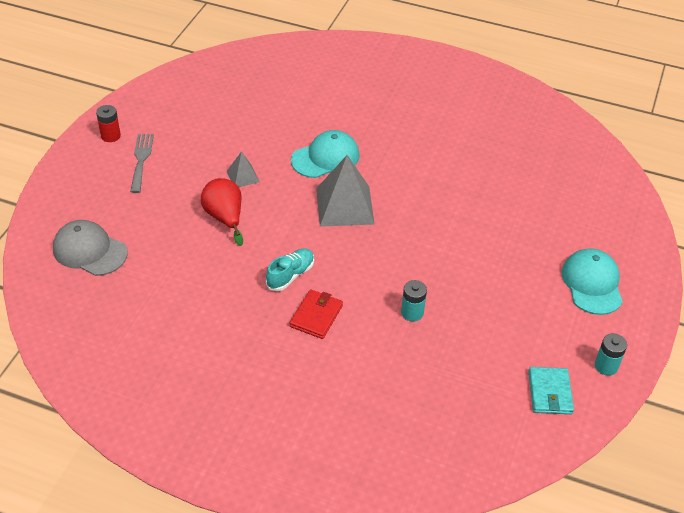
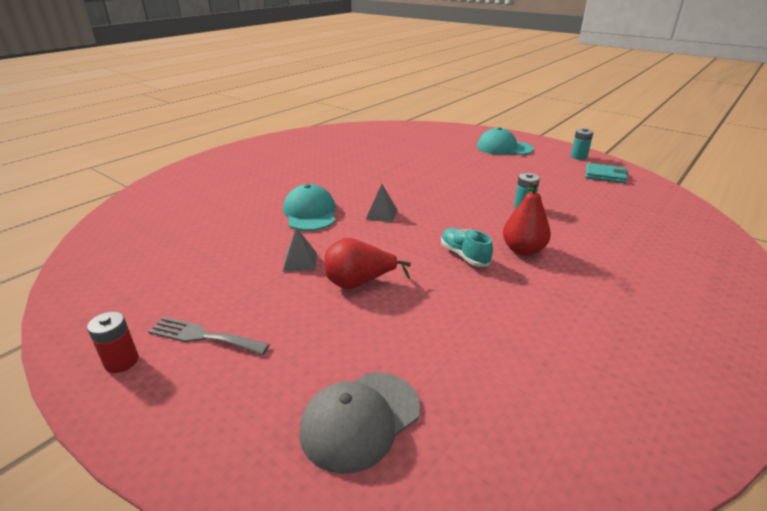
camera: 70 degrees left, 15 degrees down
(316, 316) = (523, 250): red wallet -> red pear
(344, 206) = (382, 214): grey pyramid -> grey pyramid, size x0.50

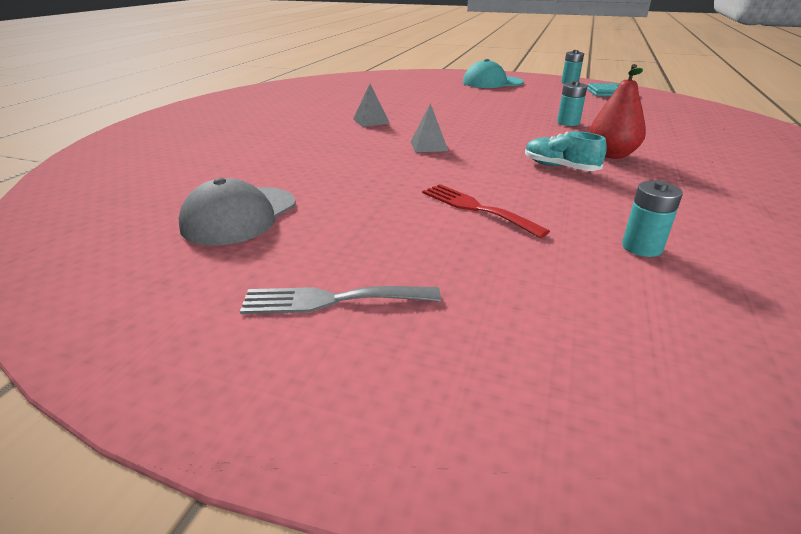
camera: 20 degrees left, 0 degrees up
(121, 361) = (230, 359): red battery -> none
(300, 261) = (380, 200): grey pyramid -> grey pyramid (371, 121)
(310, 213) = (341, 155): turquoise cap -> none
(359, 283) = (476, 208): red pear -> red fork
(360, 419) = (640, 340): grey cap -> grey cap (239, 216)
(445, 346) = (641, 247): none -> turquoise battery

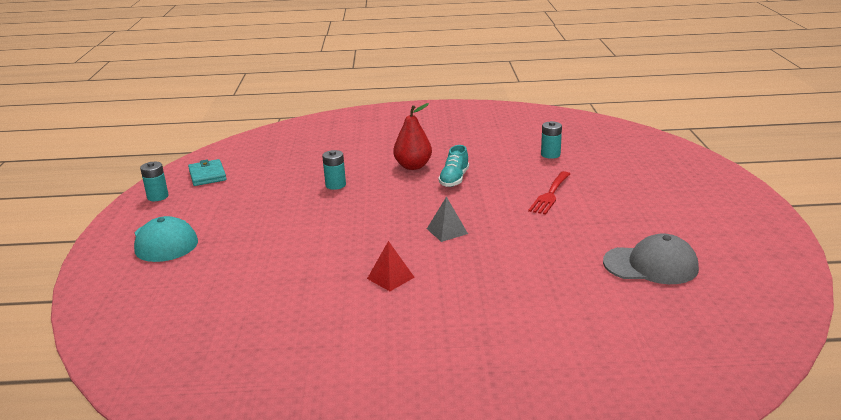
camera: 110 degrees left, 5 degrees down
(332, 300) = (685, 210): grey fork -> none
(371, 121) = (390, 278): grey pyramid -> red pyramid

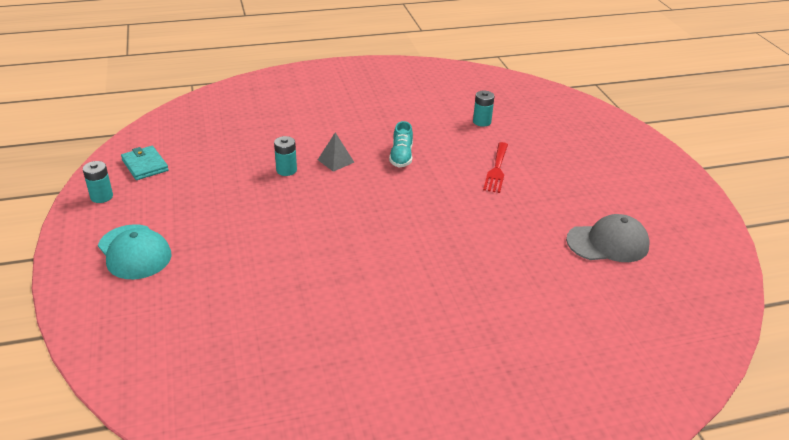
camera: 15 degrees left, 10 degrees up
(390, 278) = (382, 277): red pyramid -> none
(413, 166) = (355, 142): red pear -> none
(447, 231) = (416, 219): grey pyramid -> grey pyramid (335, 161)

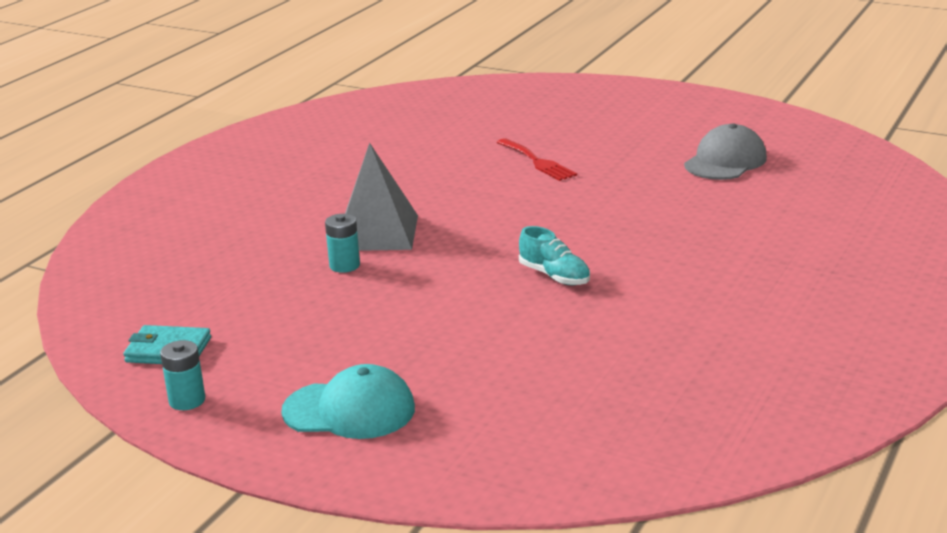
camera: 45 degrees left, 10 degrees down
(335, 161) = (376, 232): grey pyramid -> grey pyramid, size x1.98
(401, 156) = (431, 196): turquoise shoe -> turquoise shoe (554, 276)
(482, 122) = (443, 136): turquoise battery -> none

